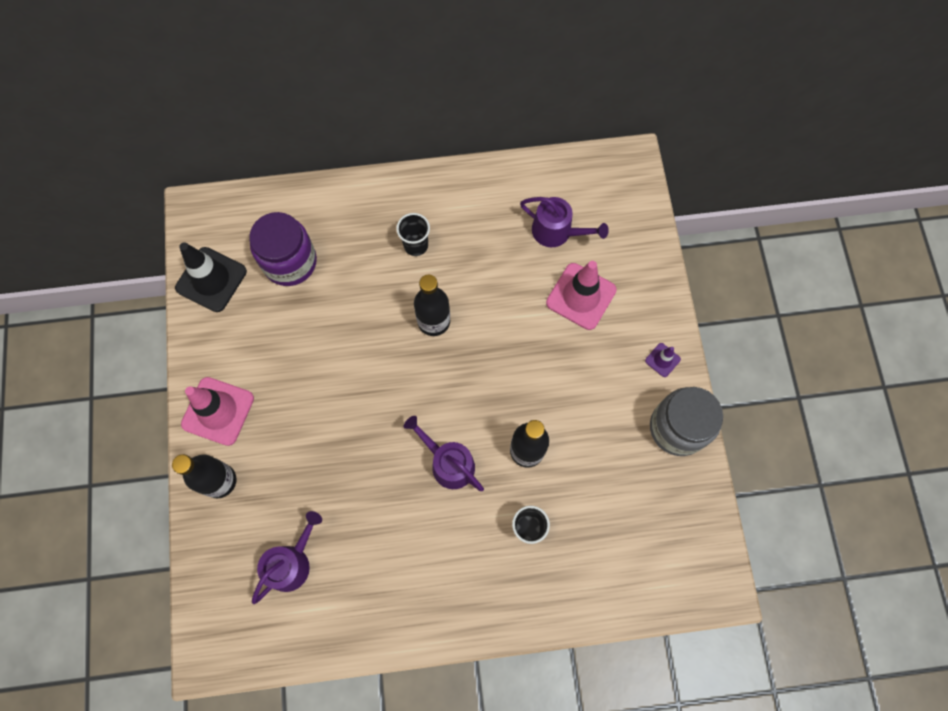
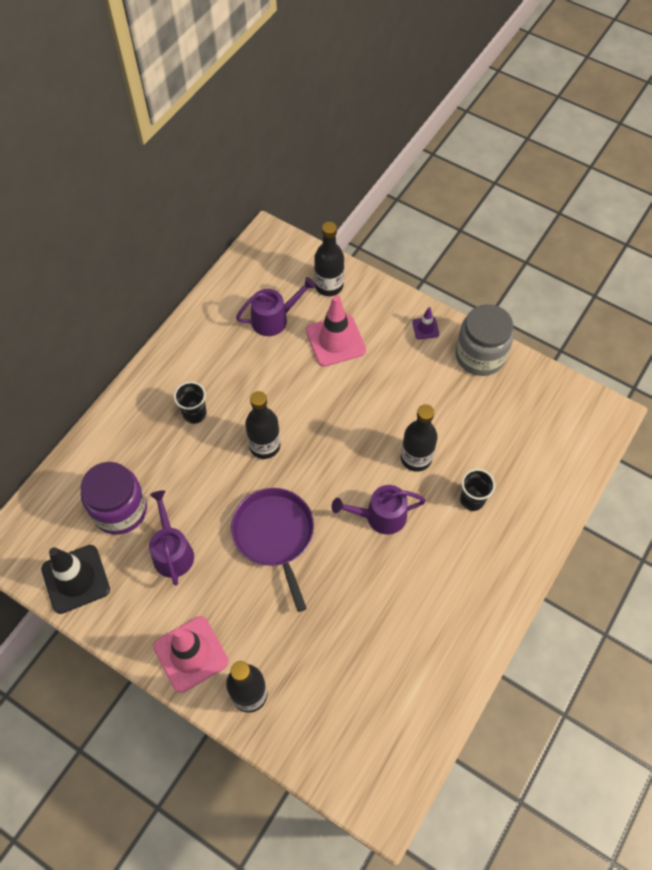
camera: 50 degrees left, 10 degrees down
(291, 563) = (362, 686): purple watering can -> purple watering can (172, 552)
(363, 393) = (274, 535): none -> purple pan
(630, 248) = (329, 286): none -> black bottle

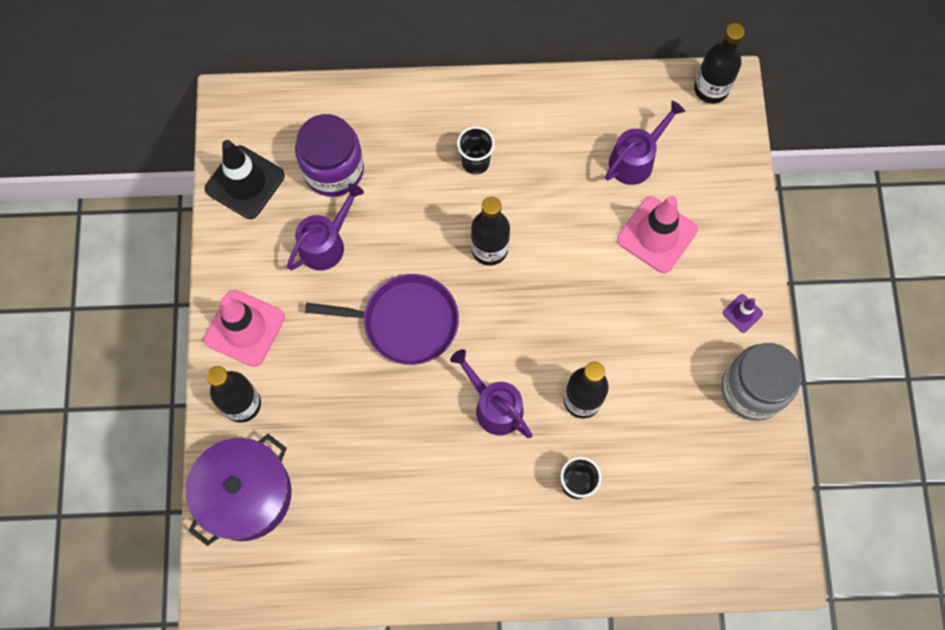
camera: 55 degrees right, 10 degrees up
(274, 319) = (635, 159): purple watering can -> purple watering can turned 75 degrees counterclockwise
(274, 535) = (405, 322): purple pan -> purple pan turned 60 degrees clockwise
(322, 738) = (245, 494): none -> purple pot
(329, 286) = (717, 184): black bottle -> black bottle (711, 89)

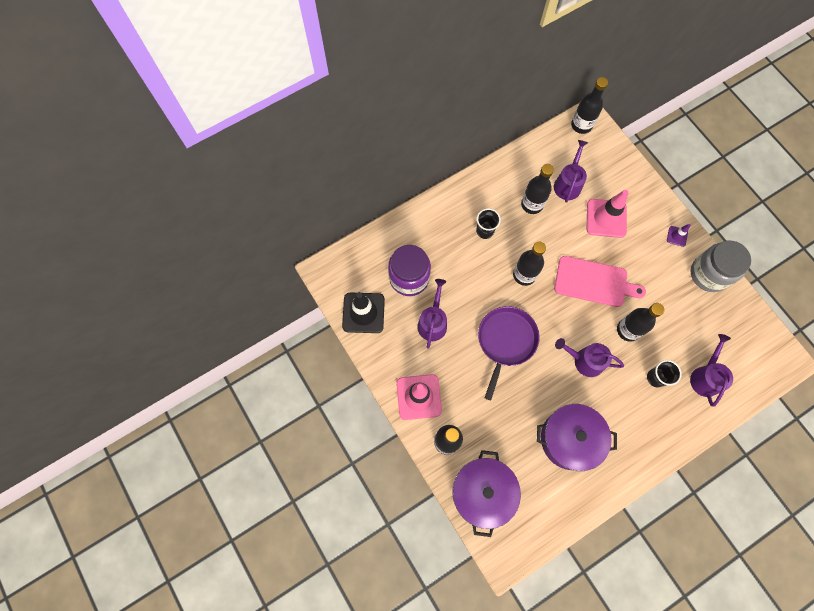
camera: 30 degrees left, 0 degrees up
(404, 495) = (570, 439): none -> purple pot
(405, 322) = (506, 341): purple pan -> purple pan turned 45 degrees counterclockwise
(565, 161) = (532, 204): none -> black bottle
(579, 311) = (594, 282): none -> pink cutting board
(647, 523) = (705, 377): none -> purple watering can

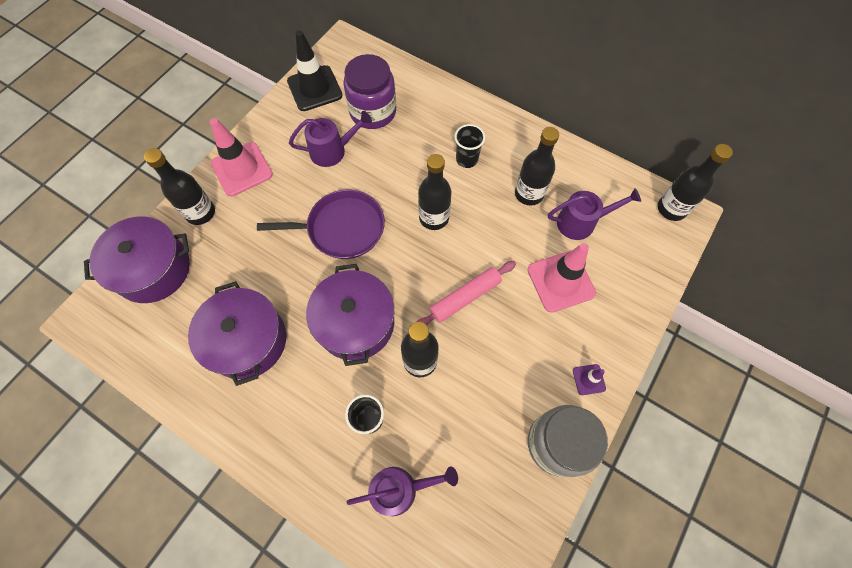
camera: 65 degrees right, 5 degrees down
(585, 361) = (355, 323): purple watering can -> purple pot
(594, 282) = (465, 297): pink cutting board -> pink rolling pin

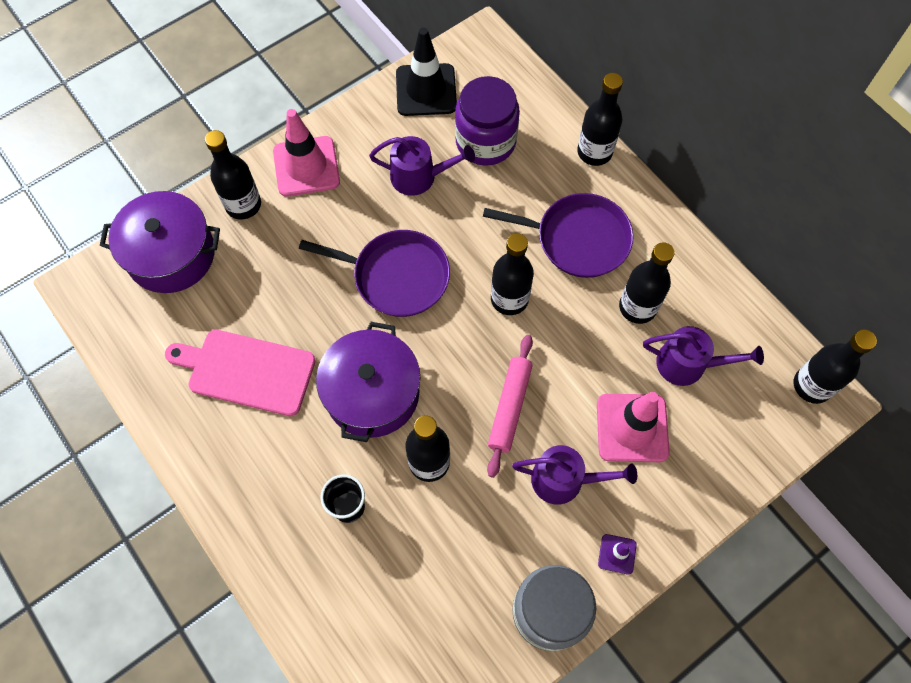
camera: 20 degrees right, 0 degrees up
(247, 340) = (246, 371): purple pot -> pink cutting board
(399, 489) = (354, 594): purple watering can -> purple watering can (564, 480)
(454, 96) = (594, 152): none -> black bottle
(465, 297) = (509, 407): pink rolling pin -> pink rolling pin turned 60 degrees counterclockwise
(467, 159) = (577, 239): black cup -> purple pan

